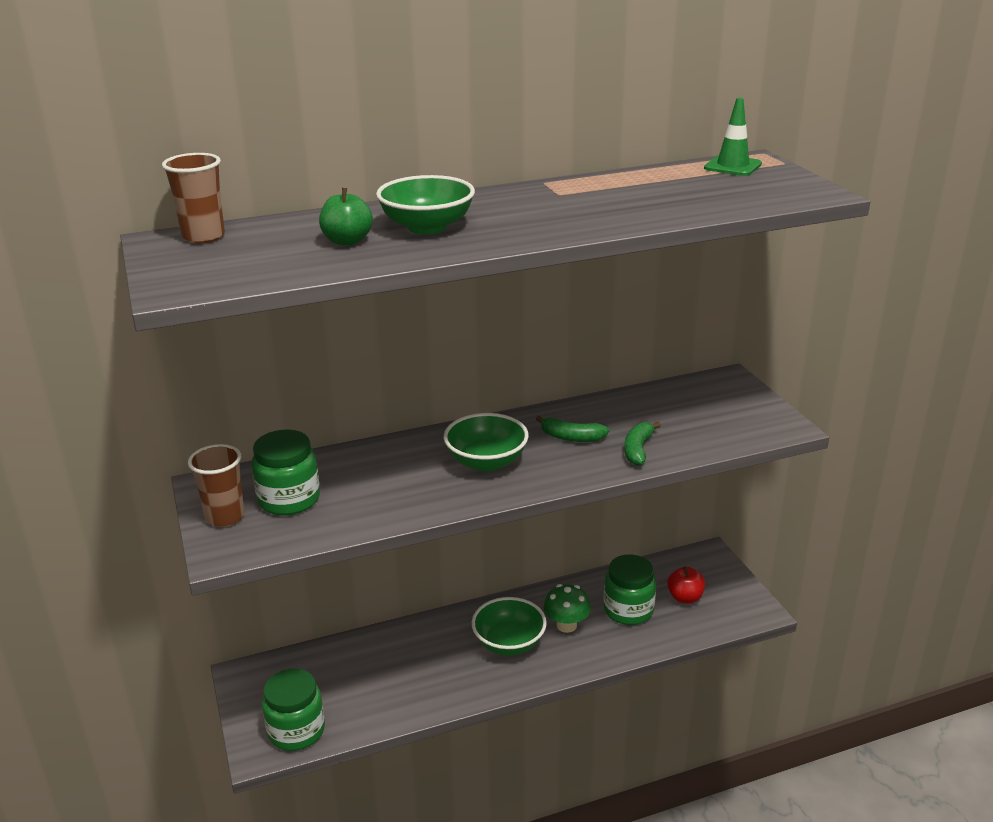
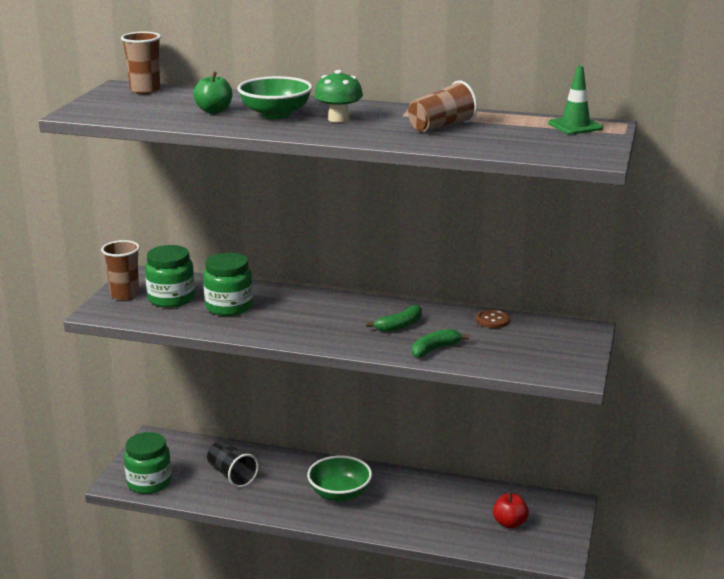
camera: 35 degrees right, 5 degrees down
(378, 676) = (232, 475): none -> black cup
(486, 462) = (319, 320): green bowl -> none
(566, 625) = (394, 501): green mushroom -> green mushroom (338, 119)
(571, 437) = (399, 326): green banana -> green banana turned 90 degrees counterclockwise
(622, 197) = (441, 126): none -> brown cup
(628, 610) = (453, 512): green jar -> green jar (229, 307)
(643, 399) = (492, 320): none -> brown button

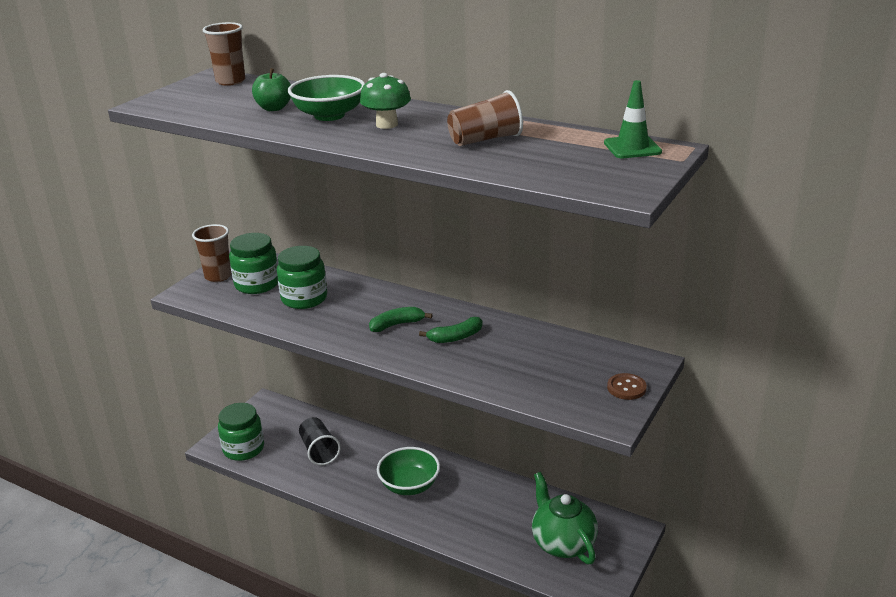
camera: 15 degrees right, 5 degrees up
(435, 349) = (477, 369): green banana -> green banana (397, 324)
(492, 320) = (553, 340): brown button -> brown button (626, 388)
(509, 523) = (562, 543): red apple -> green teapot

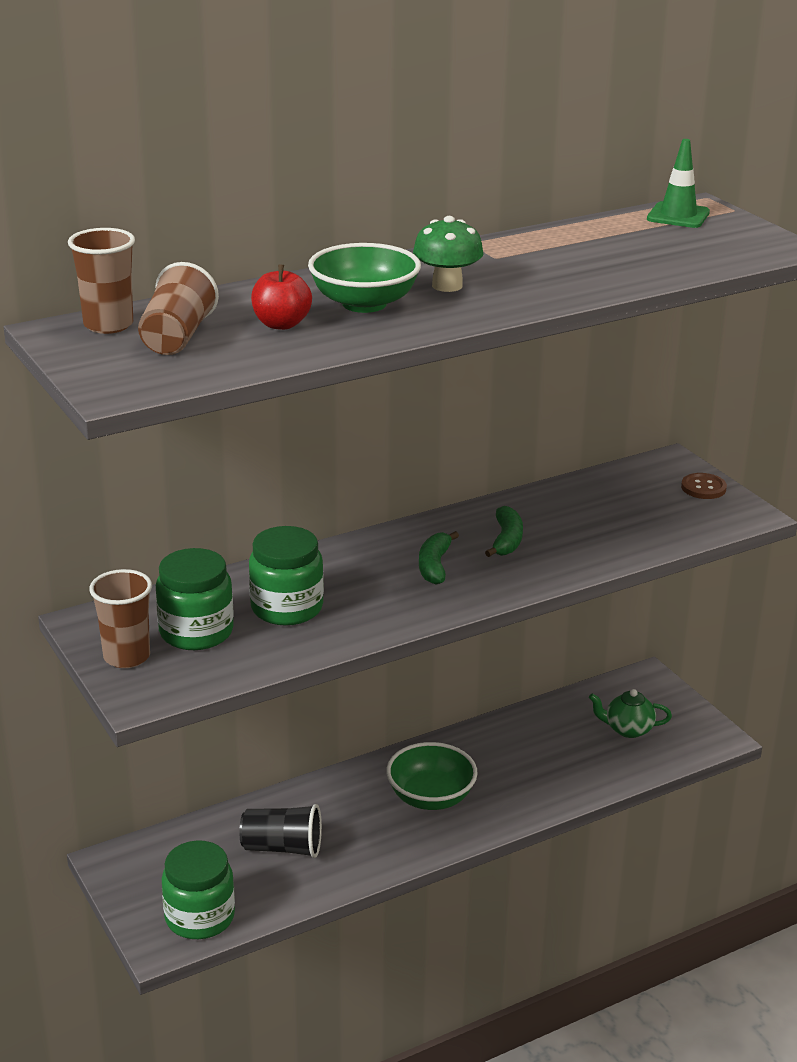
camera: 60 degrees left, 0 degrees up
(274, 108) = (281, 324): green apple -> red apple
(485, 140) = (568, 259): brown cup -> brown cup (177, 337)
(562, 543) = (628, 729): green teapot -> green teapot, size x0.60

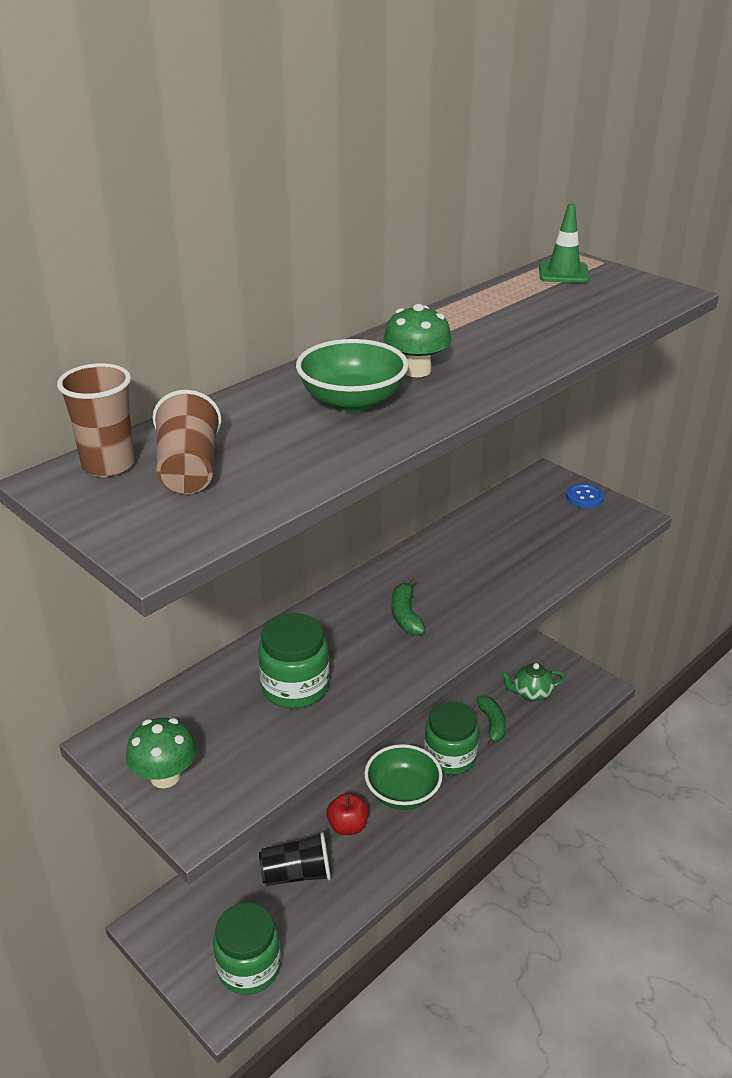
camera: 15 degrees left, 5 degrees up
(127, 657) = (165, 776): brown cup -> green mushroom
(196, 632) = (221, 732): green jar -> green jar (450, 757)
(281, 324) = (286, 437): red apple -> red apple (348, 826)
(506, 540) = (454, 577): green banana -> green banana (492, 724)
(703, 488) = (584, 497): brown button -> blue button

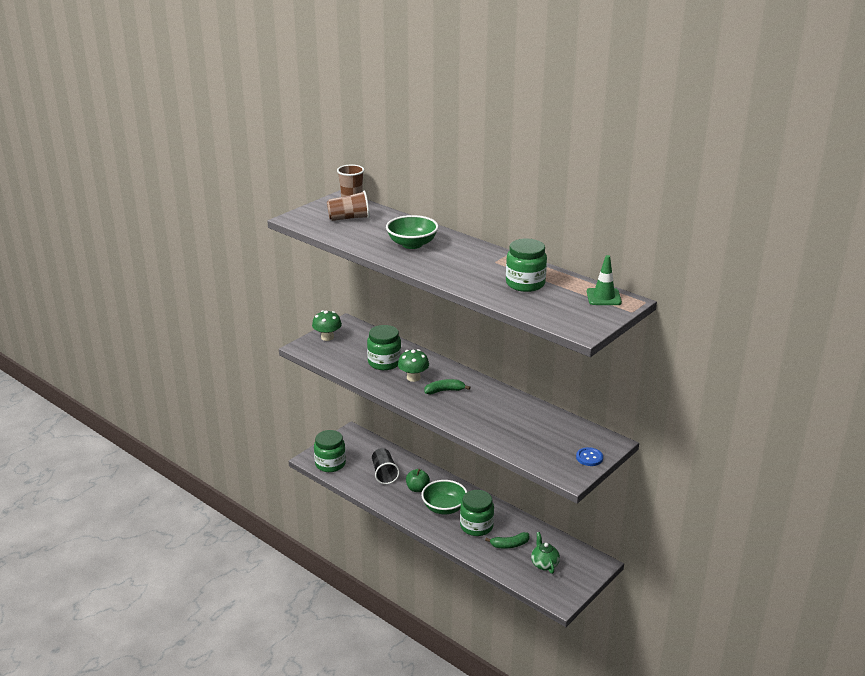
camera: 85 degrees right, 5 degrees down
(348, 826) = (417, 488): red apple -> green apple
(416, 370) = (448, 257): green mushroom -> green mushroom (413, 377)
(524, 317) = (525, 284): none -> green jar

